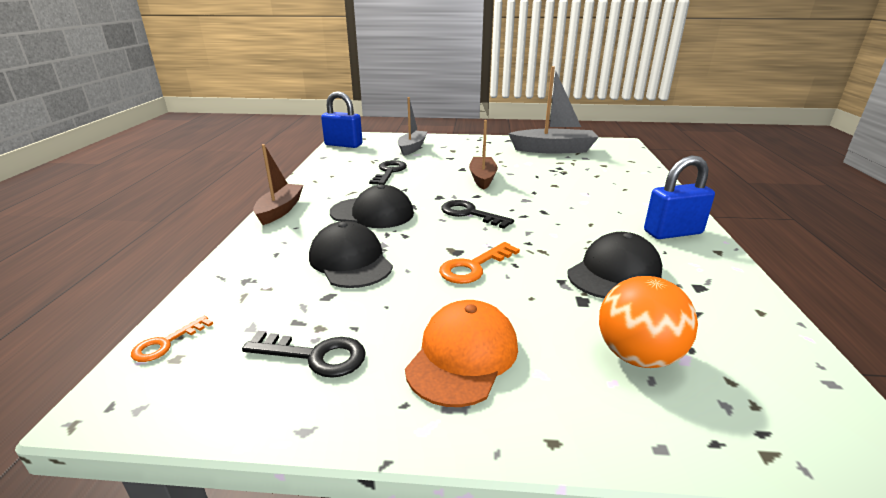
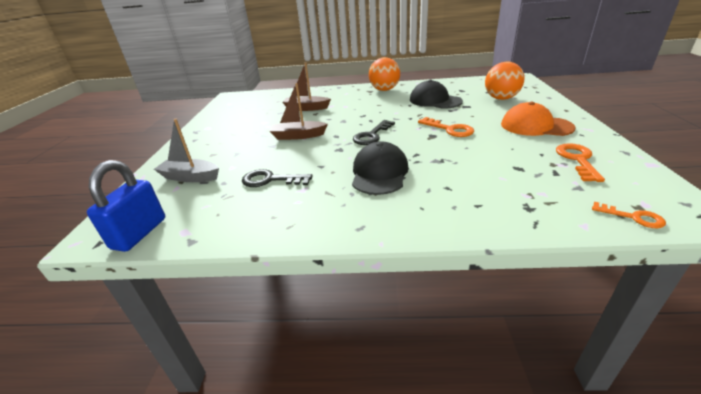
camera: 90 degrees left, 5 degrees up
(280, 210) = (384, 229): brown boat -> brown boat (306, 108)
(315, 356) = (577, 160): black key -> orange key
(350, 261) = (468, 168): black cap -> none
(553, 150) = (235, 115): grey boat -> none
(672, 232) = (384, 90): blue padlock -> orange ball

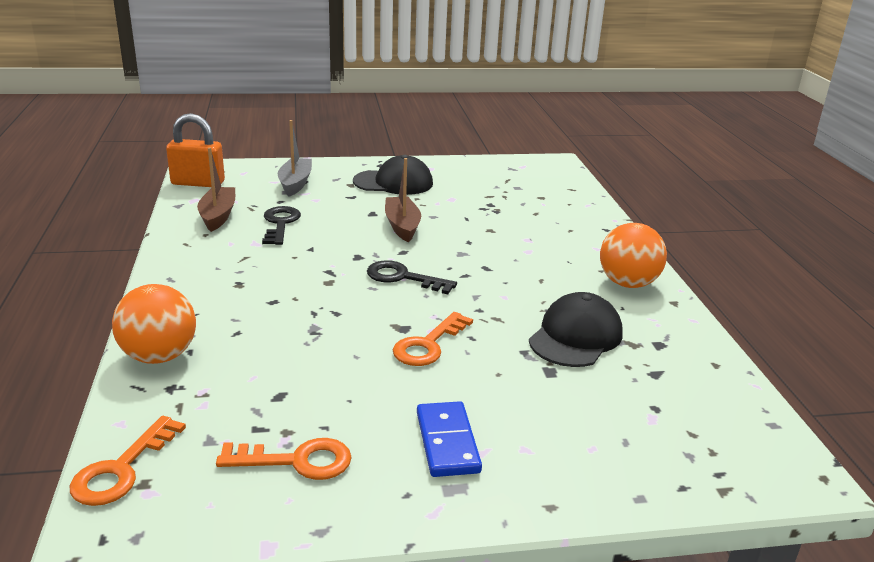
camera: 75 degrees right, 5 degrees down
(139, 233) = (198, 183): blue padlock -> orange padlock
(306, 108) = (511, 221): brown boat -> brown boat (218, 216)
(379, 173) = (284, 286): black cap -> black cap (393, 182)
(501, 98) = (610, 421): orange ball -> orange ball (159, 356)
(535, 126) = (447, 442): orange cap -> blue domino
(633, 217) = (122, 469): orange key -> orange key, size x1.56

